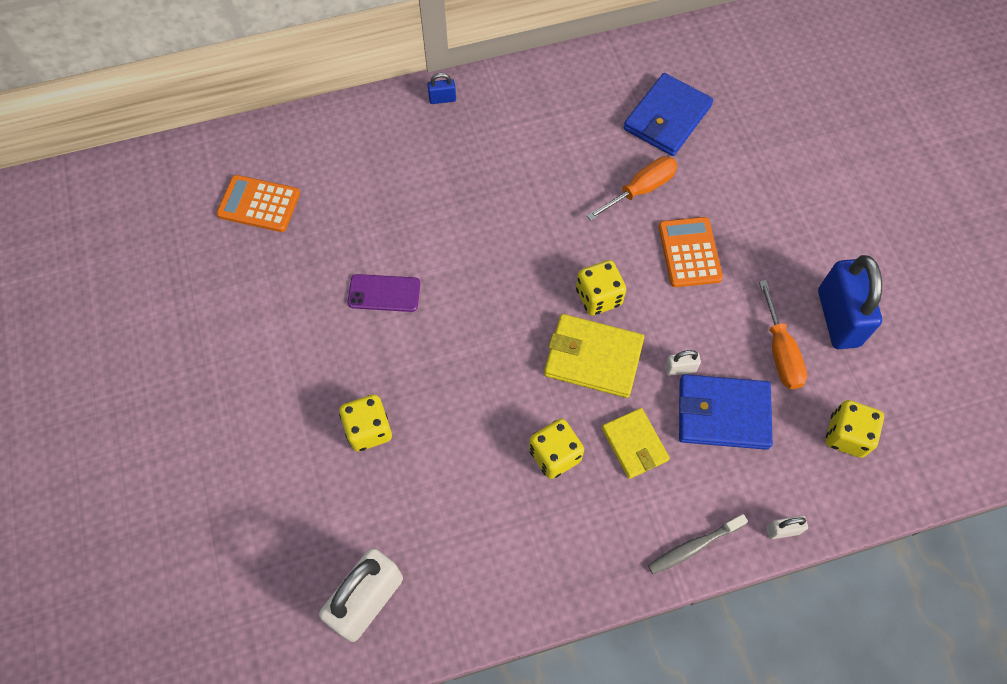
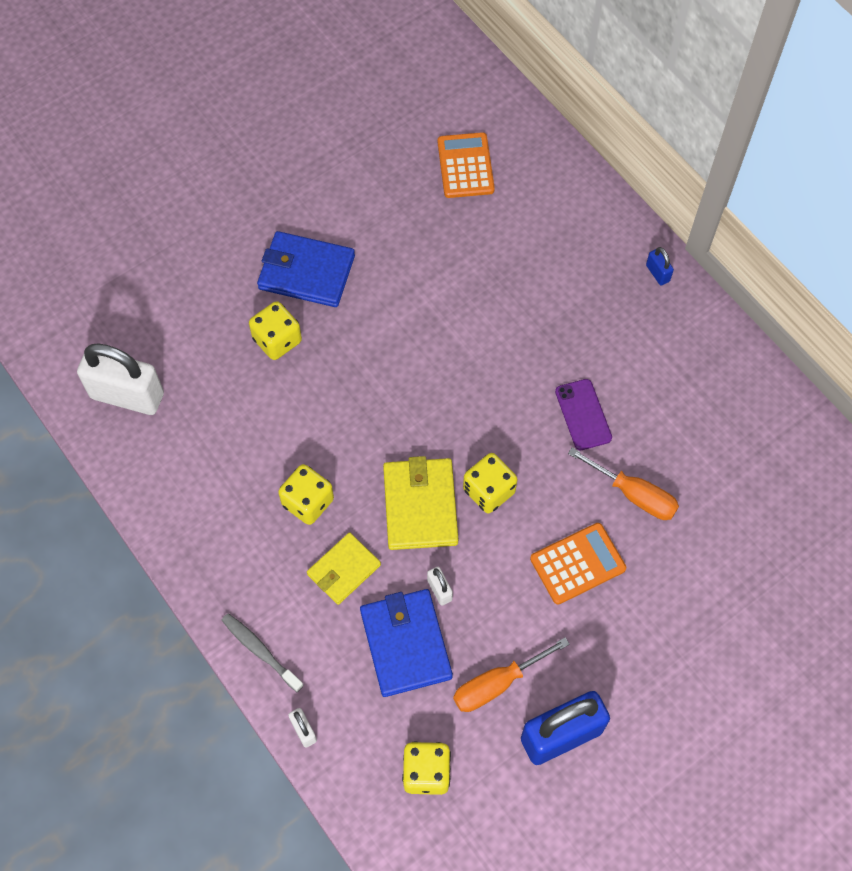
camera: 70 degrees right, 0 degrees up
(384, 293) = (416, 302): purple phone -> purple phone (583, 415)
(667, 118) = (739, 495): blue wallet -> blue wallet (306, 272)

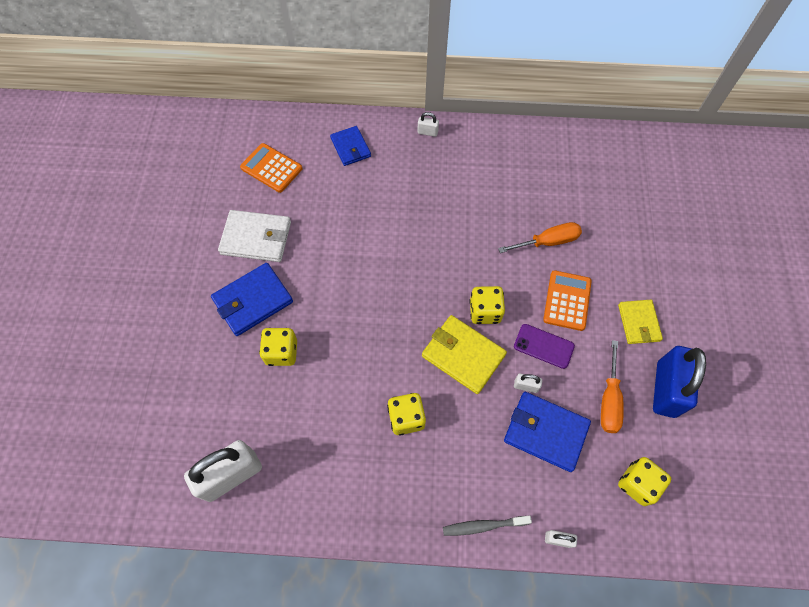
camera: 50 degrees left, 0 degrees up
(343, 570) = (469, 431): yellow wallet -> yellow wallet (638, 323)
(375, 219) = (256, 238): none -> white wallet
(562, 216) = (350, 147): none -> blue wallet
(583, 415) = (479, 229): purple phone -> purple phone (543, 346)
(657, 273) = (427, 132): blue padlock -> white padlock

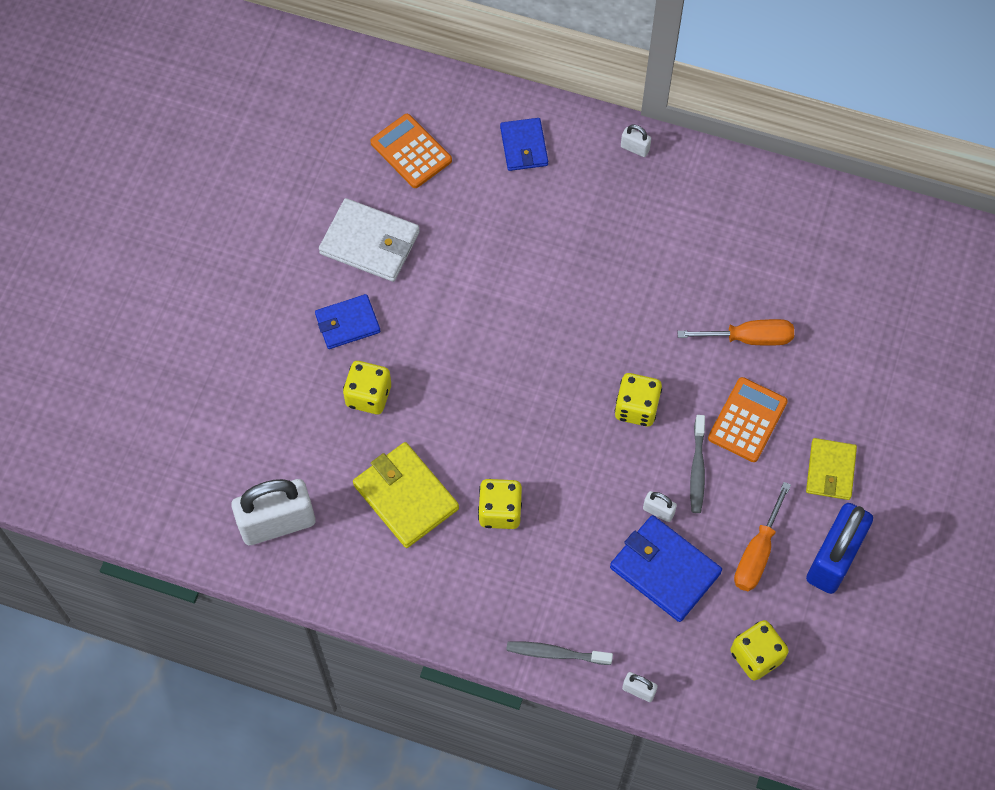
camera: 15 degrees right, 0 degrees up
(253, 301) = (347, 323): blue wallet -> blue wallet, size x0.66
(463, 355) = (592, 455): yellow wallet -> yellow wallet (406, 496)
(543, 346) = (697, 469): purple phone -> grey toothbrush

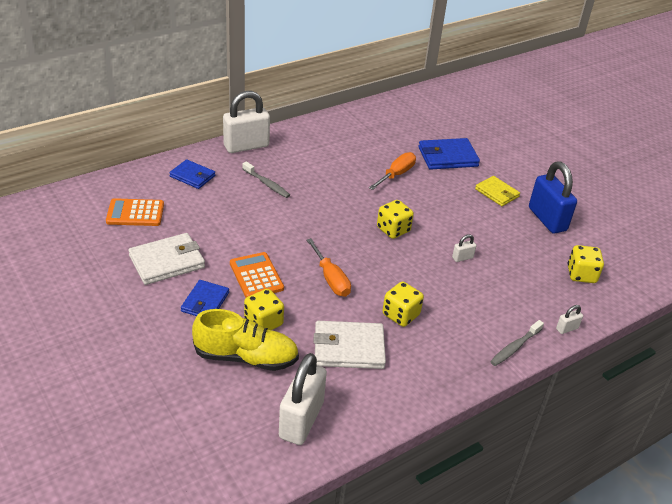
camera: 55 degrees left, 25 degrees down
(310, 417) = (246, 357): none -> yellow shoe
(406, 496) = (348, 348): yellow wallet -> white wallet
(635, 148) = (246, 146): white padlock -> white padlock, size x2.37
(664, 570) = (500, 276): blue wallet -> blue wallet (447, 157)
(697, 469) = (451, 231): grey toothbrush -> grey toothbrush (267, 184)
(747, 420) = (441, 200): orange calculator -> orange calculator (256, 276)
(757, 553) = (520, 240): orange screwdriver -> orange screwdriver (331, 279)

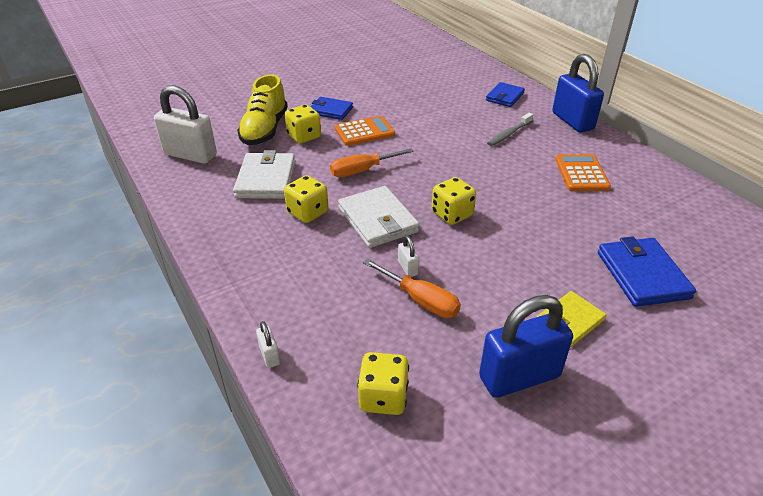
camera: 95 degrees right, 0 degrees up
(135, 213) = (441, 77): orange calculator -> orange calculator (581, 173)
(167, 262) = (380, 93): white wallet -> white wallet (377, 220)
(246, 146) = (572, 121): white padlock -> blue padlock
(396, 174) = (570, 222): orange screwdriver -> orange screwdriver (420, 300)
(515, 347) = (245, 297): grey toothbrush -> none

